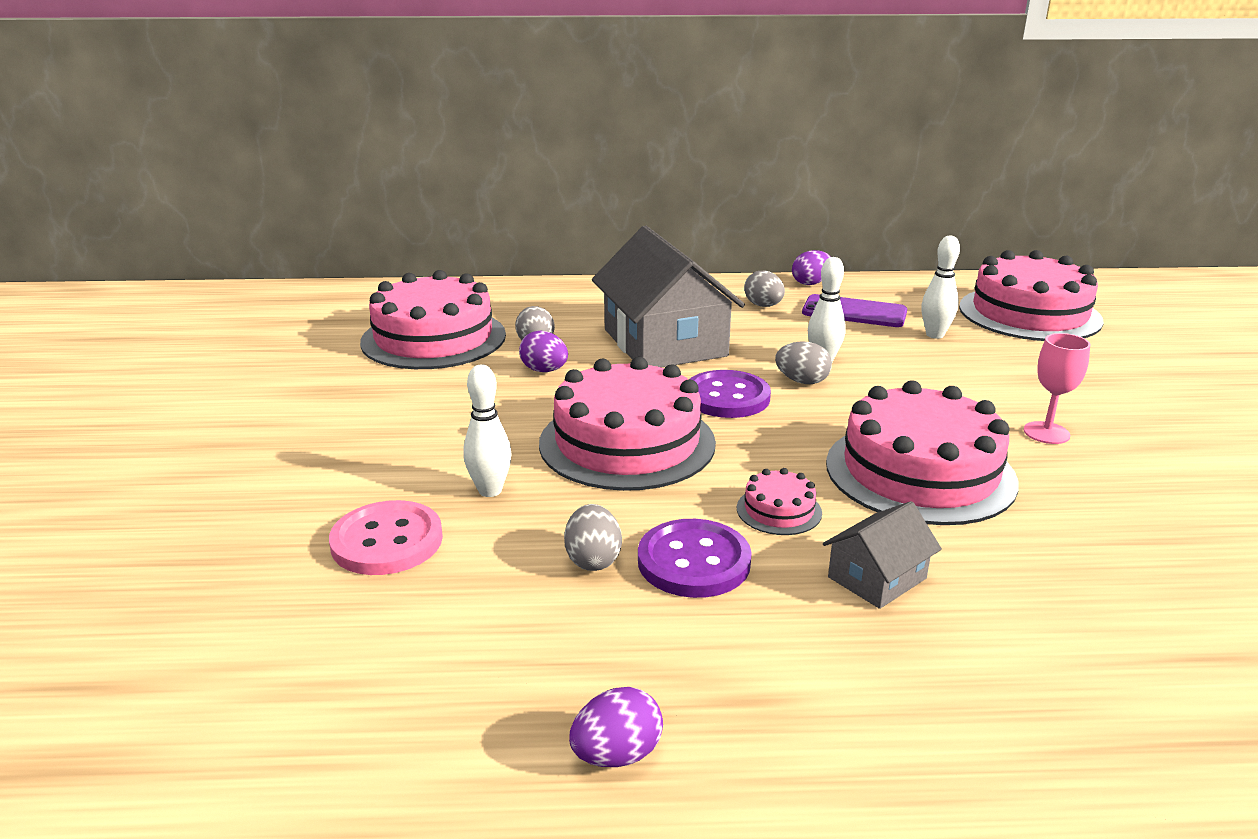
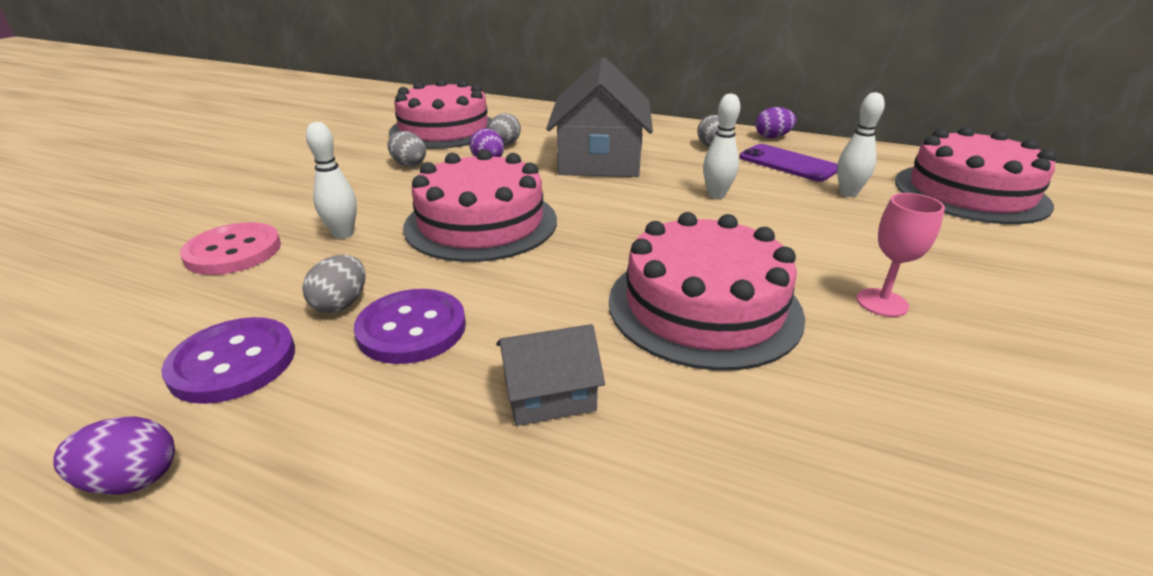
camera: 25 degrees right, 5 degrees up
(727, 397) = (600, 206): purple button -> purple button (233, 362)
(779, 510) = (534, 306): pink cake -> none
(802, 381) = (679, 207): grey egg -> grey egg (408, 164)

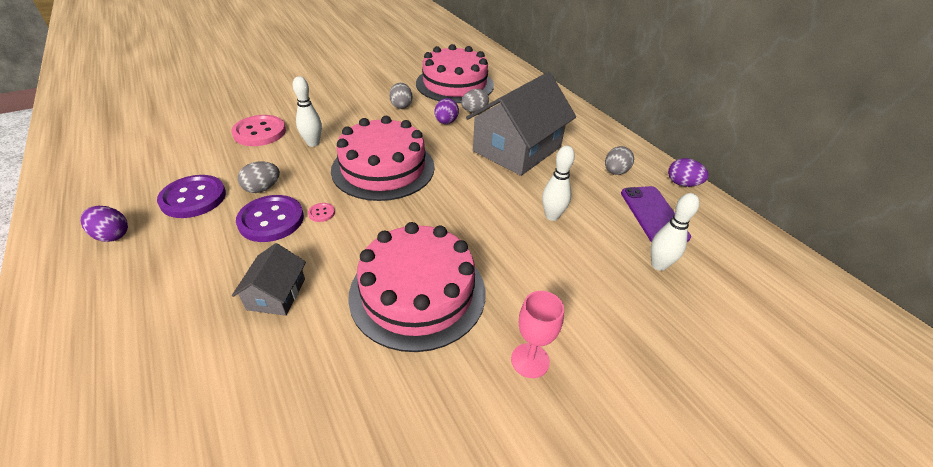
camera: 35 degrees right, 10 degrees up
(472, 292) = (321, 213): none -> pink button
(549, 394) = (276, 294): grey house -> grey house turned 75 degrees clockwise
(970, 192) = (779, 322): pink cake -> none

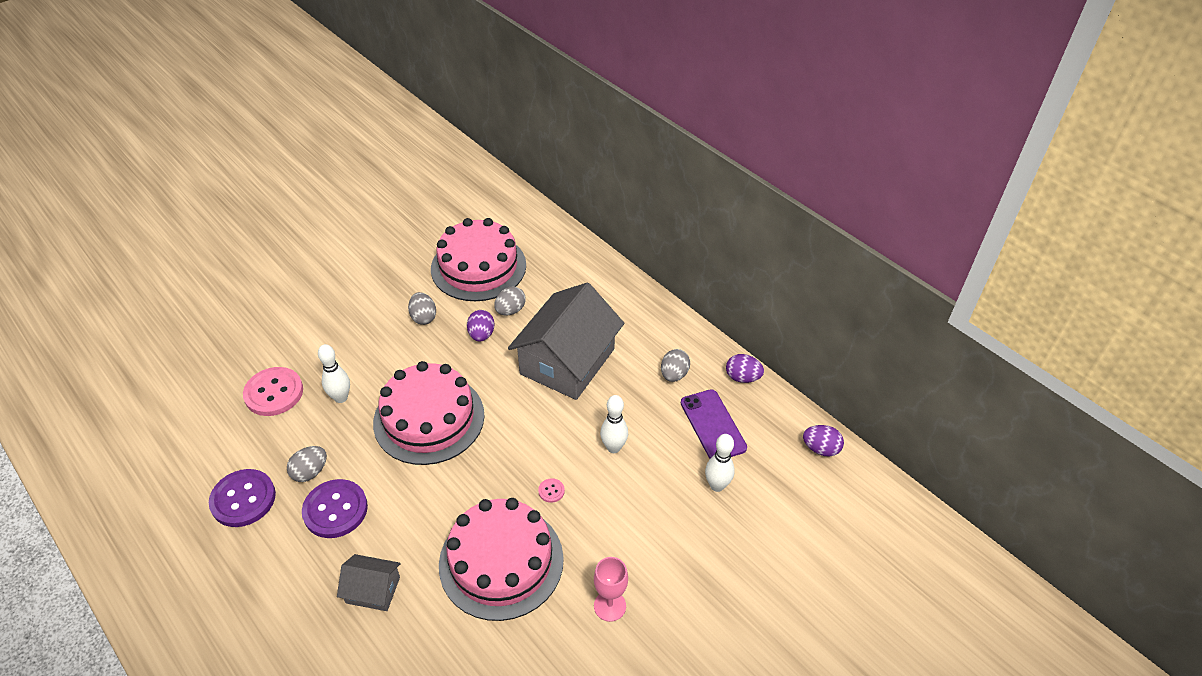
camera: 10 degrees left, 5 degrees up
(112, 235) = (184, 560): purple egg -> purple egg (820, 449)
(276, 294) = (373, 590): grey house -> grey house turned 75 degrees counterclockwise
(321, 213) = (383, 491): pink button -> pink button (551, 491)

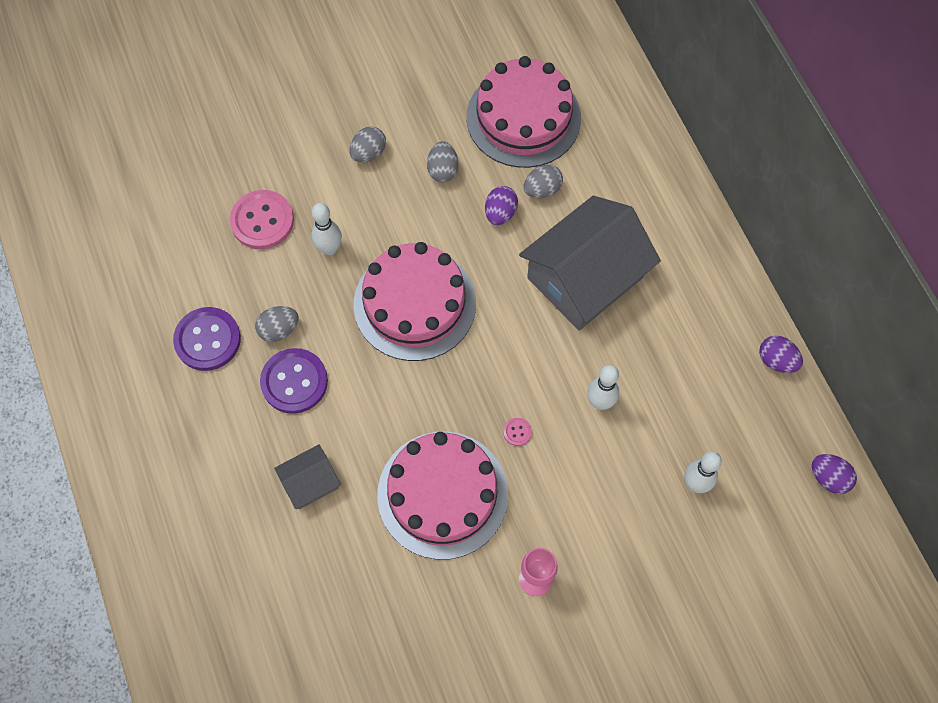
camera: 20 degrees right, 20 degrees up
(373, 590) = (310, 482): grey house -> grey house turned 60 degrees counterclockwise
(674, 374) = (699, 332): grey egg -> grey egg (368, 153)
(713, 425) = (719, 410): purple phone -> none

